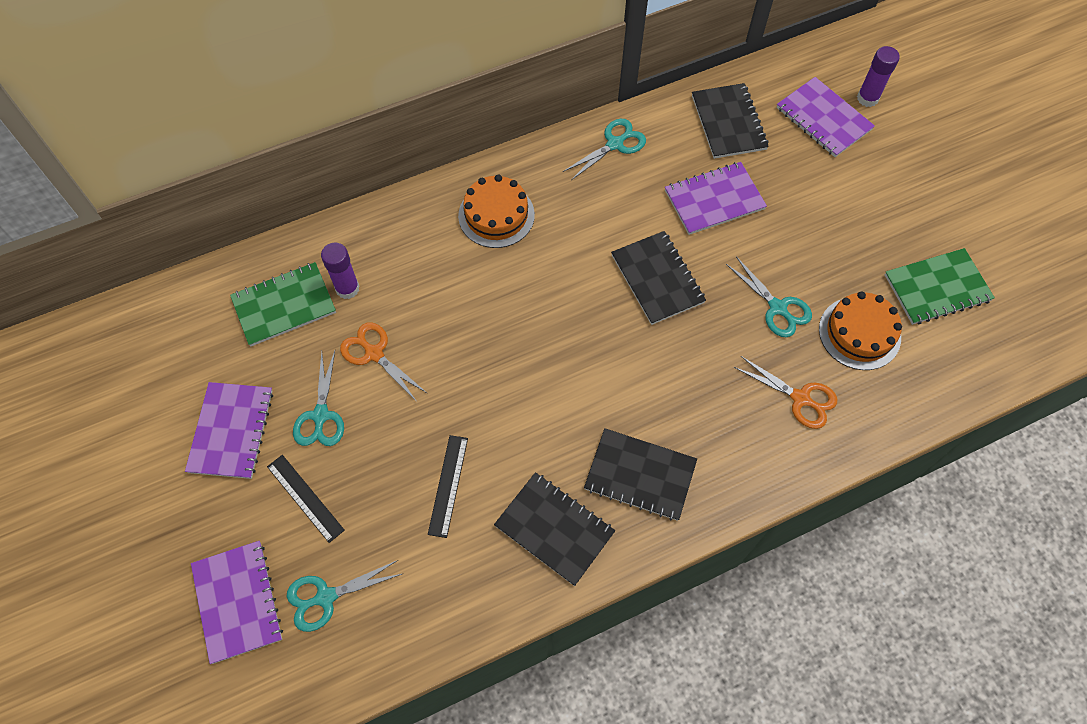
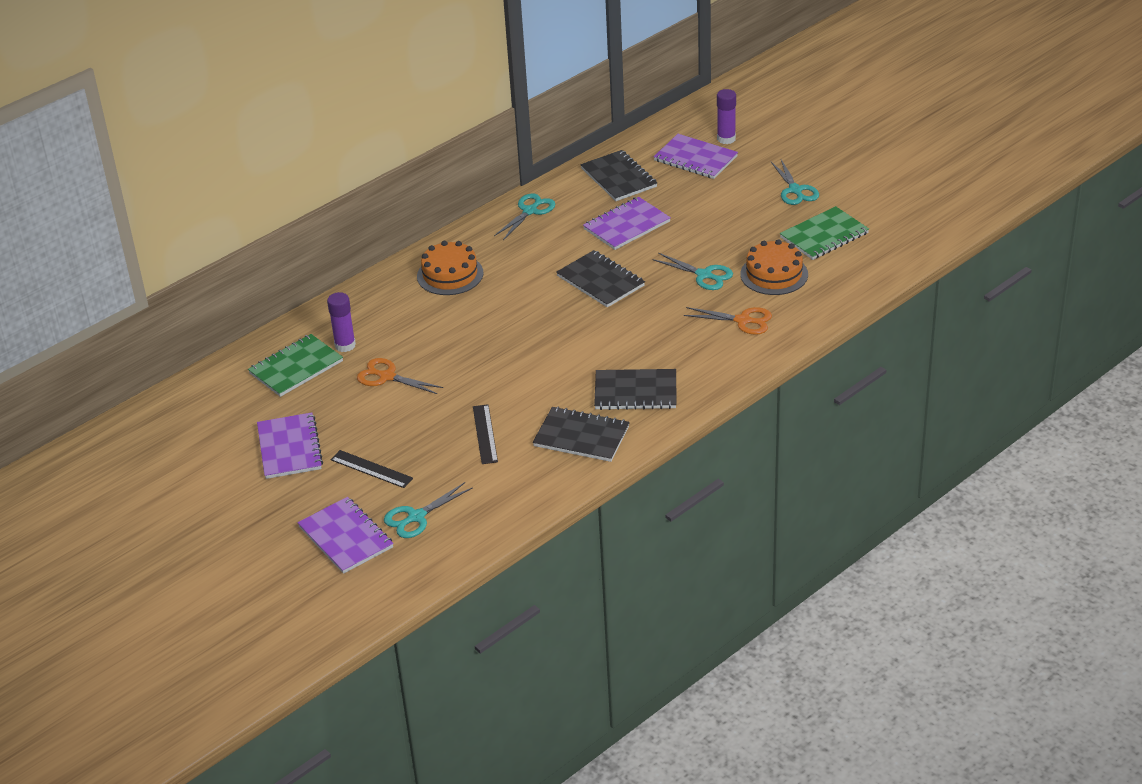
camera: 15 degrees left, 25 degrees down
(320, 415) = (360, 421): turquoise scissors -> turquoise scissors (795, 190)

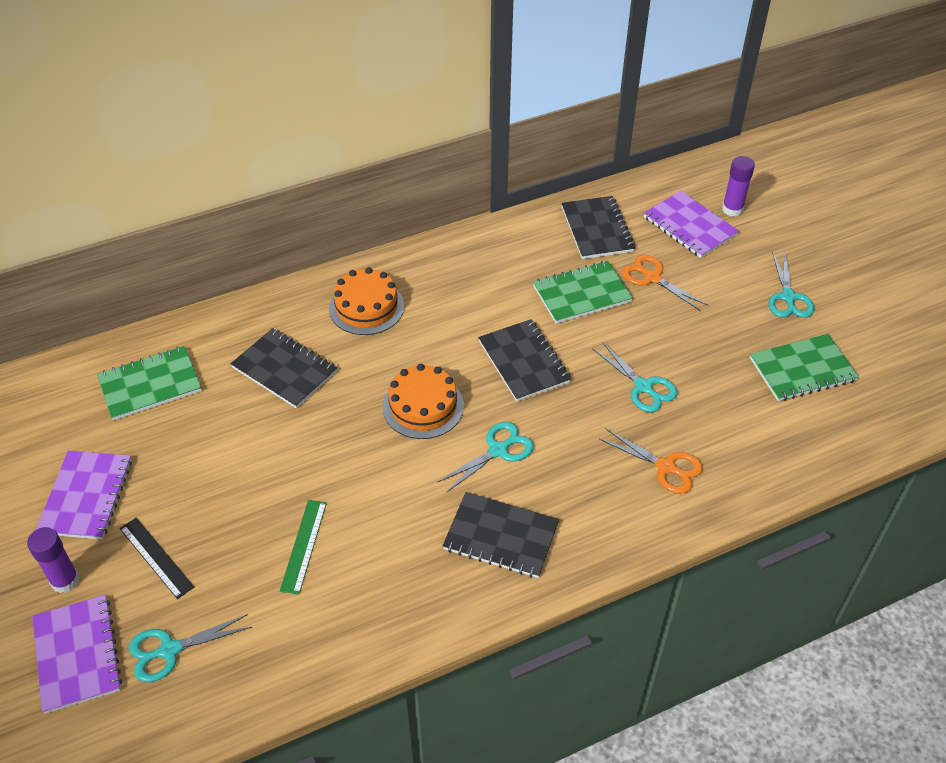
camera: 15 degrees right, 10 degrees up
(345, 345) = (214, 370): purple glue stick -> purple glue stick (65, 581)
(387, 377) = (237, 427): orange scissors -> orange scissors (652, 278)
(485, 434) = (303, 546): black ruler -> green ruler
(530, 211) = (485, 247): turquoise scissors -> turquoise scissors (498, 450)
(581, 436) = (411, 586): black notebook -> black notebook (284, 370)
(626, 225) = (581, 294): purple notebook -> green notebook
(774, 274) = (725, 409): orange cake -> orange cake (423, 406)

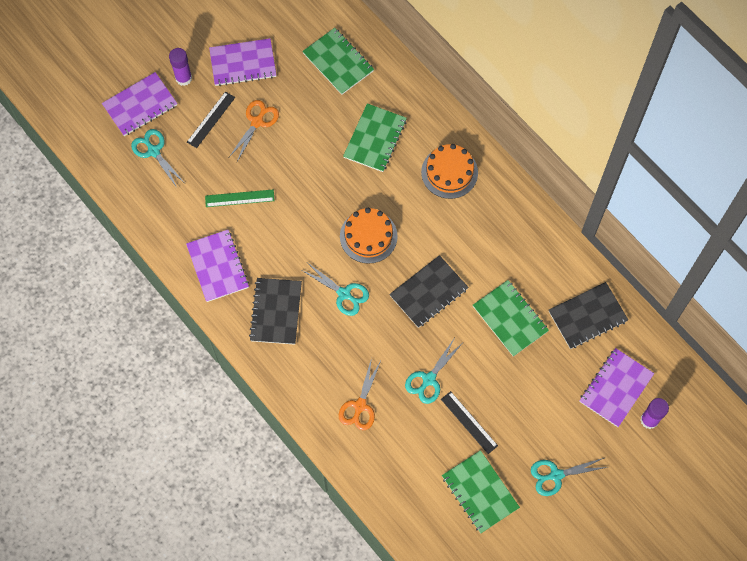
camera: 75 degrees right, 20 degrees up
(284, 370) = (375, 139): black notebook -> green notebook
(404, 598) = (218, 266): none -> purple notebook
(652, 278) = (545, 368): orange scissors -> orange scissors (257, 122)
(709, 360) = (469, 422): none -> black ruler

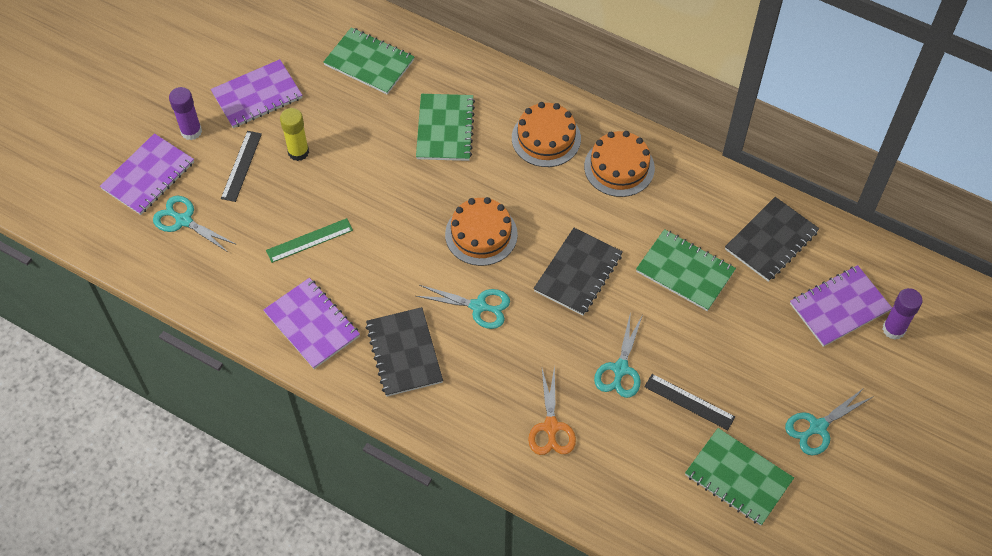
camera: 20 degrees left, 10 degrees down
(257, 122) = (298, 152): orange scissors -> yellow glue stick
(496, 216) = (619, 167): none -> orange cake
(615, 388) = (839, 307): purple notebook -> purple notebook turned 45 degrees clockwise

